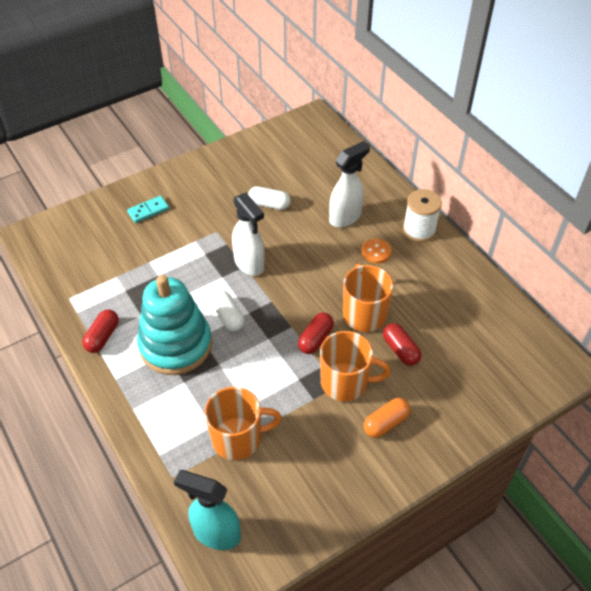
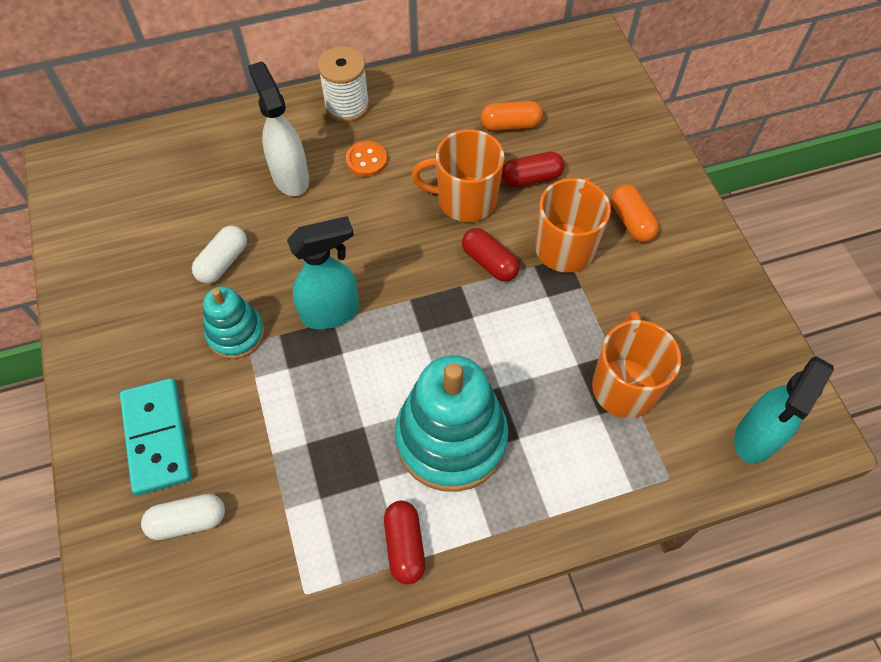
camera: 75 degrees left, 10 degrees up
(102, 337) = (404, 545): red capsule -> red capsule turned 45 degrees clockwise
(148, 210) = (156, 437): turquoise domino -> turquoise domino, size x1.68
(221, 224) = (236, 334): none -> turquoise stacking toy
(228, 317) = (420, 359): white capsule -> white capsule (188, 521)
(249, 264) = (331, 312): white spray bottle -> turquoise spray bottle
(446, 327) = (510, 125): none -> orange capsule

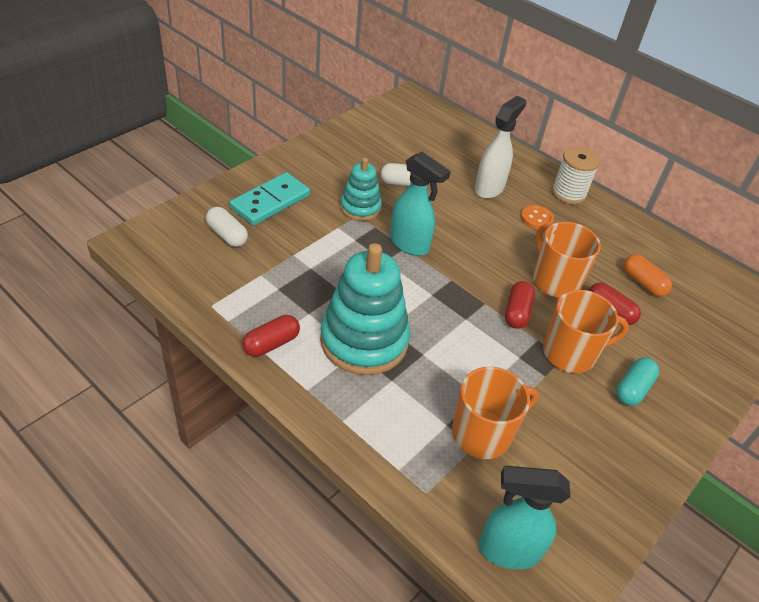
camera: 55 degrees right, 15 degrees down
(631, 221) = (633, 389): orange capsule -> turquoise capsule

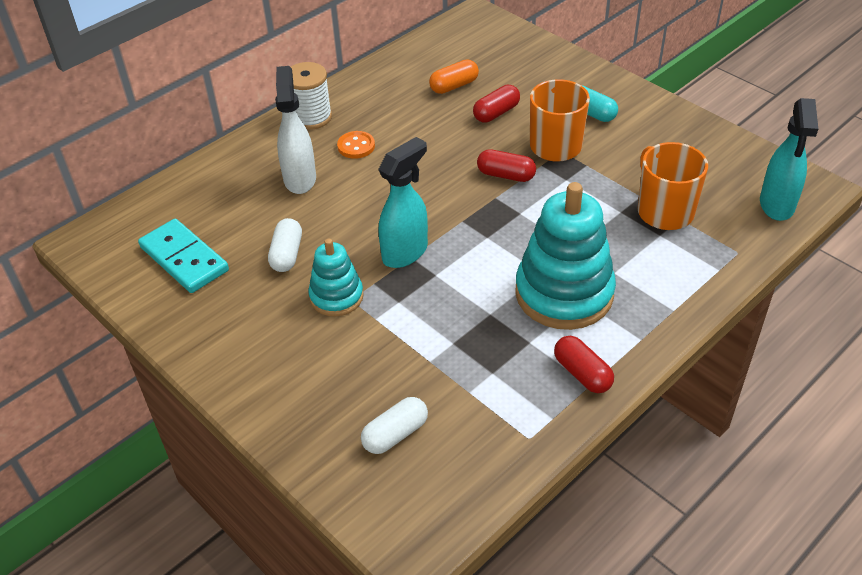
camera: 80 degrees left, 0 degrees up
(270, 201) = (323, 391): turquoise domino -> turquoise domino (184, 259)
(489, 188) = (300, 178): white spray bottle -> white spray bottle turned 45 degrees clockwise
(555, 280) = (456, 144): orange mug -> none

